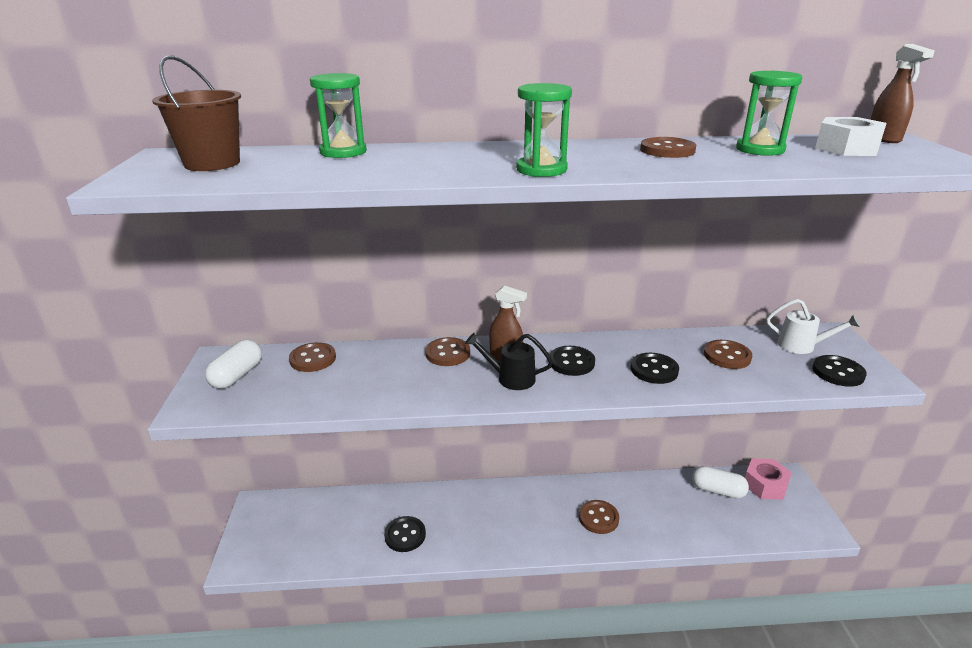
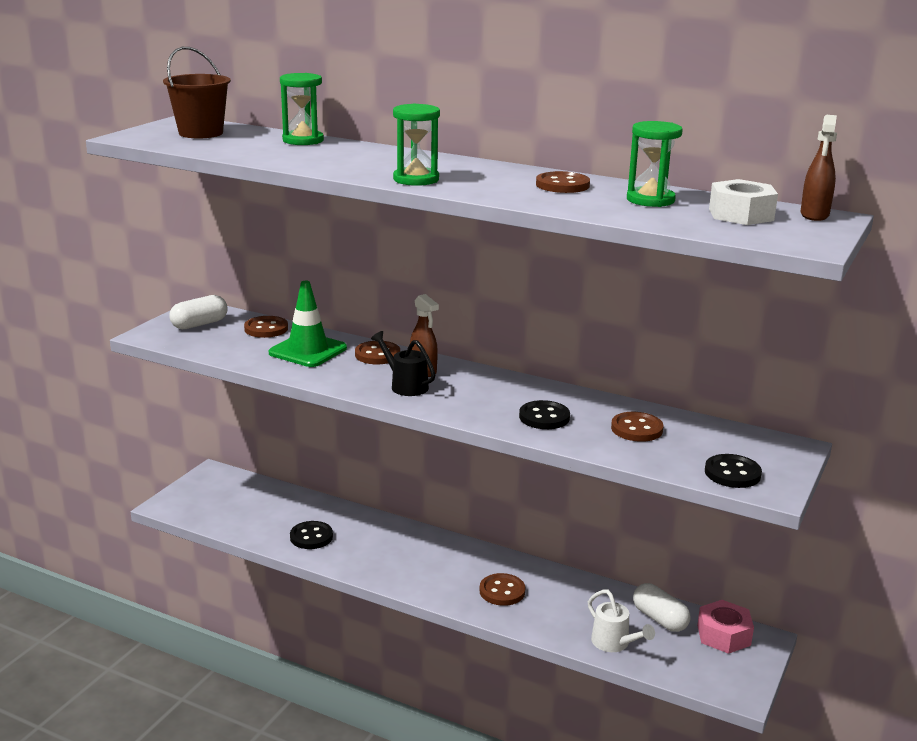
camera: 30 degrees right, 5 degrees down
(380, 370) = (308, 351): none -> green traffic cone
(571, 362) = (476, 390): black button -> none
(802, 346) = (735, 445): white watering can -> white watering can (614, 643)

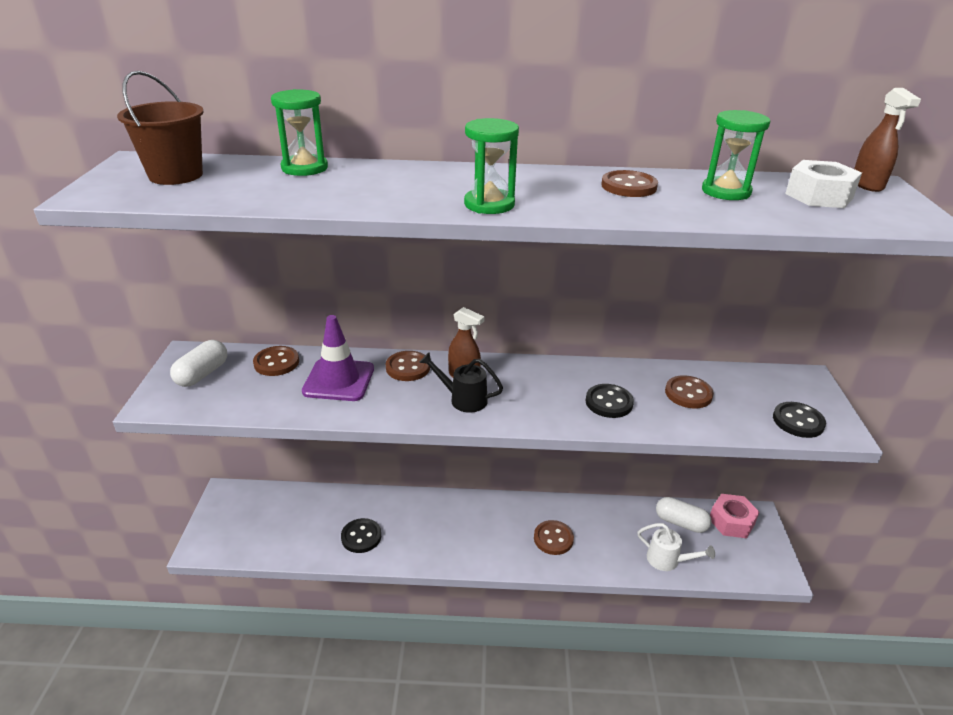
camera: 25 degrees left, 10 degrees up
(308, 351) = (339, 380): green traffic cone -> purple traffic cone

